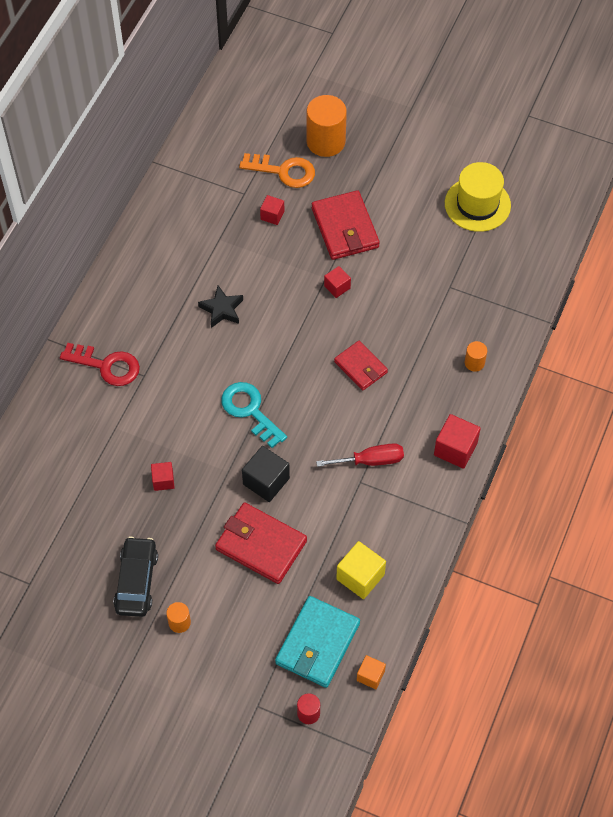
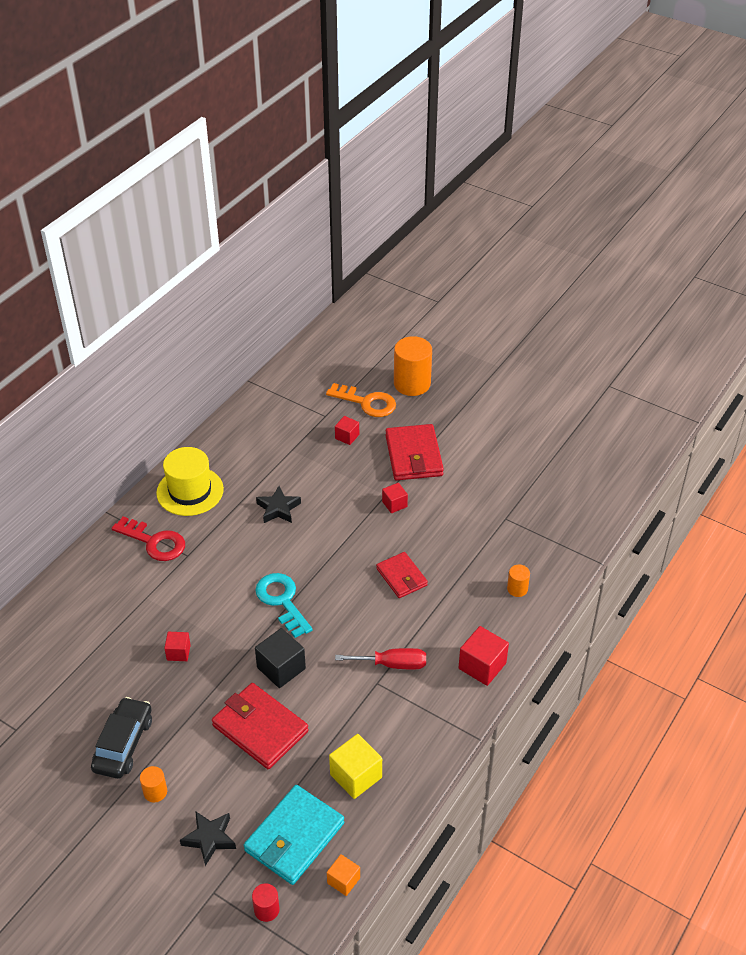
camera: 10 degrees right, 15 degrees down
(241, 658) = (209, 839): none -> black star
(477, 204) = (546, 452): yellow hat -> yellow hat (190, 491)

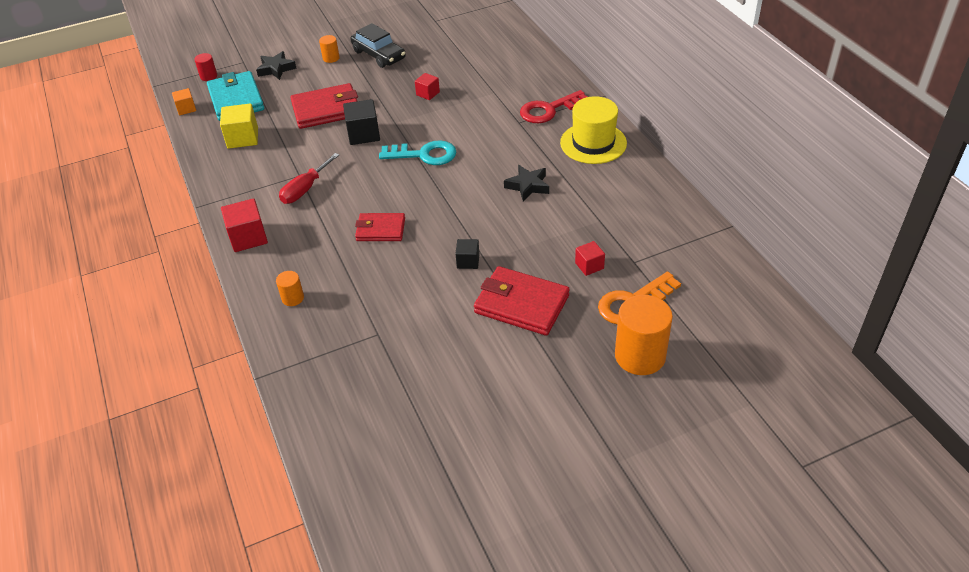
camera: 125 degrees right, 0 degrees up
(394, 504) = (468, 261): red cube -> black cube

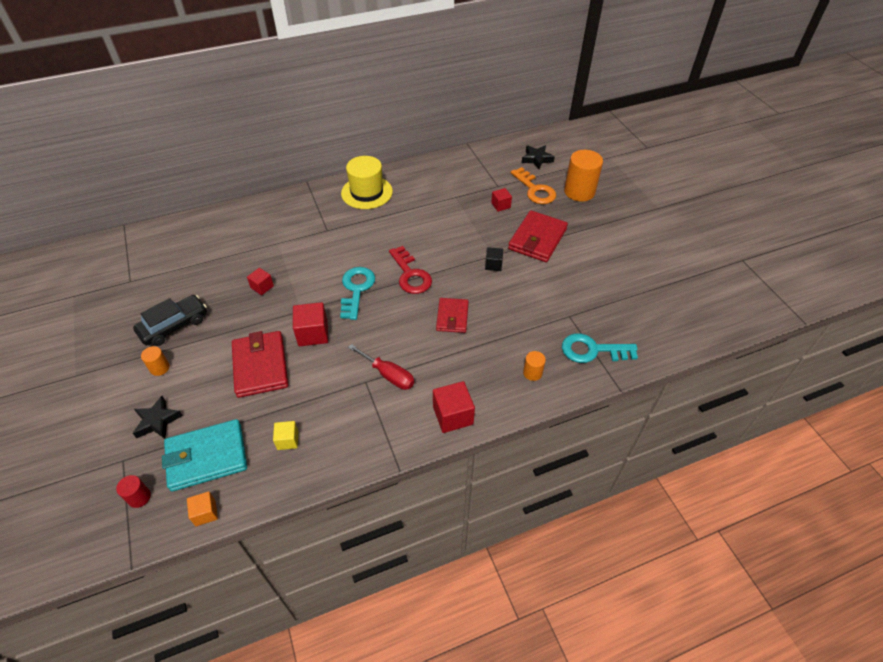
camera: 90 degrees left, 5 degrees up
(243, 138) = (288, 440): yellow cube -> yellow cube, size x0.60
(319, 354) = (592, 350): none -> turquoise key
(363, 134) = (313, 333): black cube -> red cube
(528, 186) = (411, 229): black star -> black star (537, 159)
(548, 110) = (316, 212): red key -> red key (410, 275)

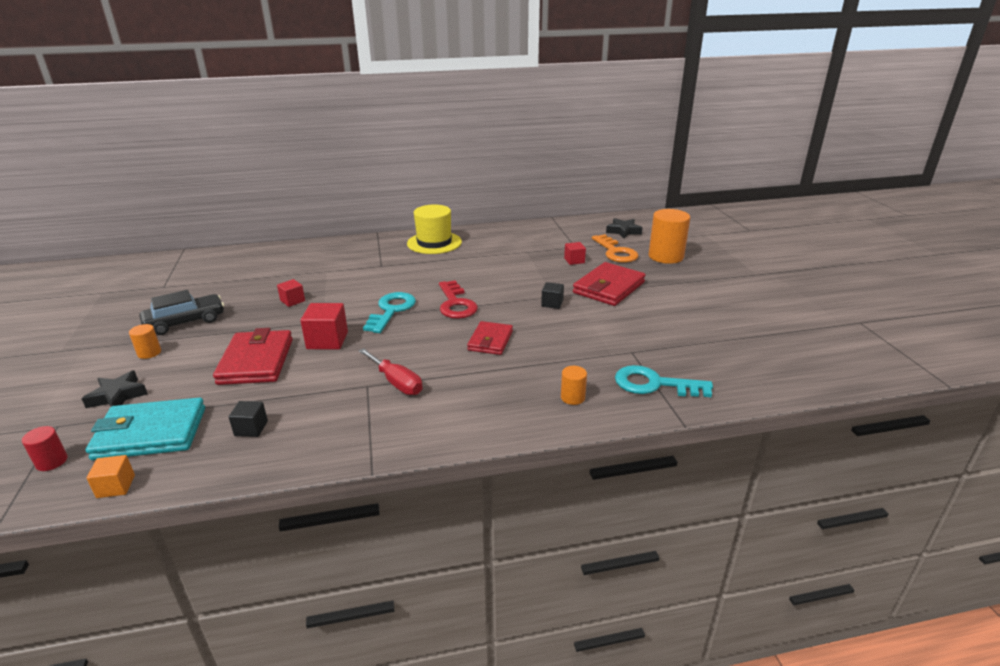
camera: 10 degrees right, 20 degrees down
(288, 440) = (251, 428): yellow cube -> black cube
(453, 415) = (459, 427): red cube -> none

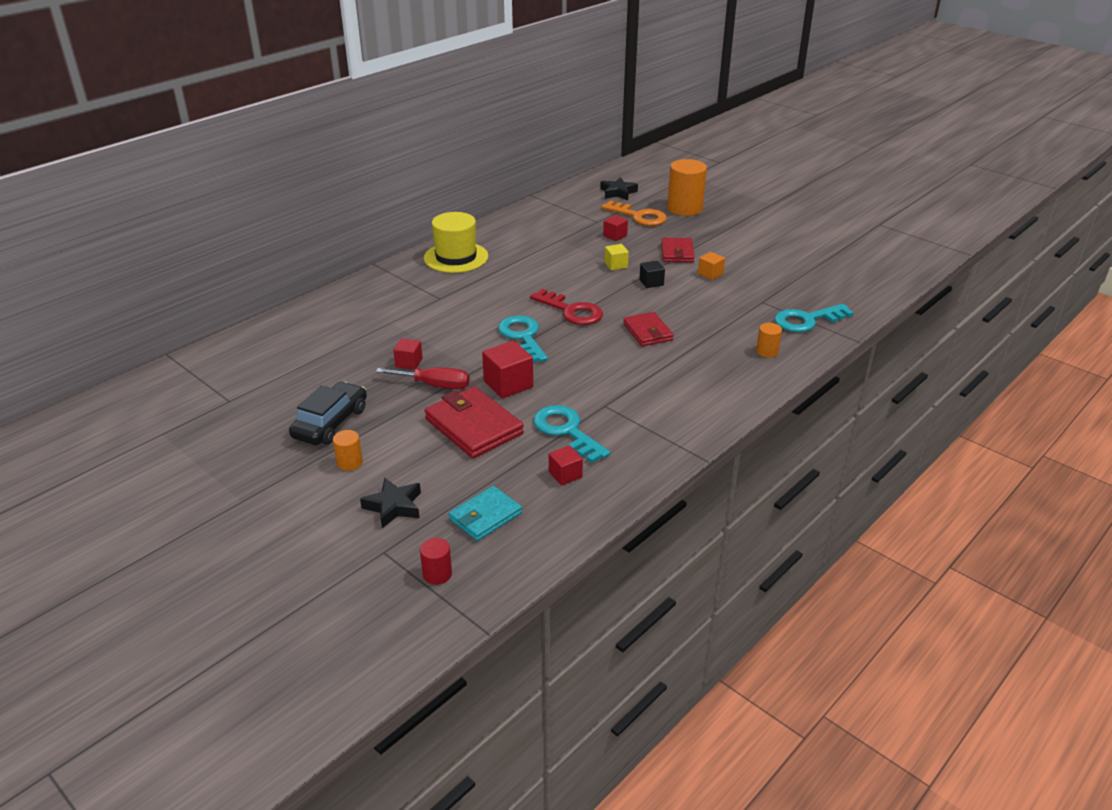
camera: 35 degrees left, 5 degrees up
(116, 486) = (530, 560): orange cube -> orange cube (710, 274)
(151, 433) = (485, 516): turquoise wallet -> turquoise wallet, size x0.63
(251, 428) = (565, 474): black cube -> red cube
(308, 393) = (566, 431): none -> turquoise key
(396, 382) = (624, 393): red screwdriver -> red screwdriver (435, 385)
(542, 282) = (616, 265): none -> yellow cube
(608, 288) = (677, 253): red wallet -> red wallet, size x0.63

